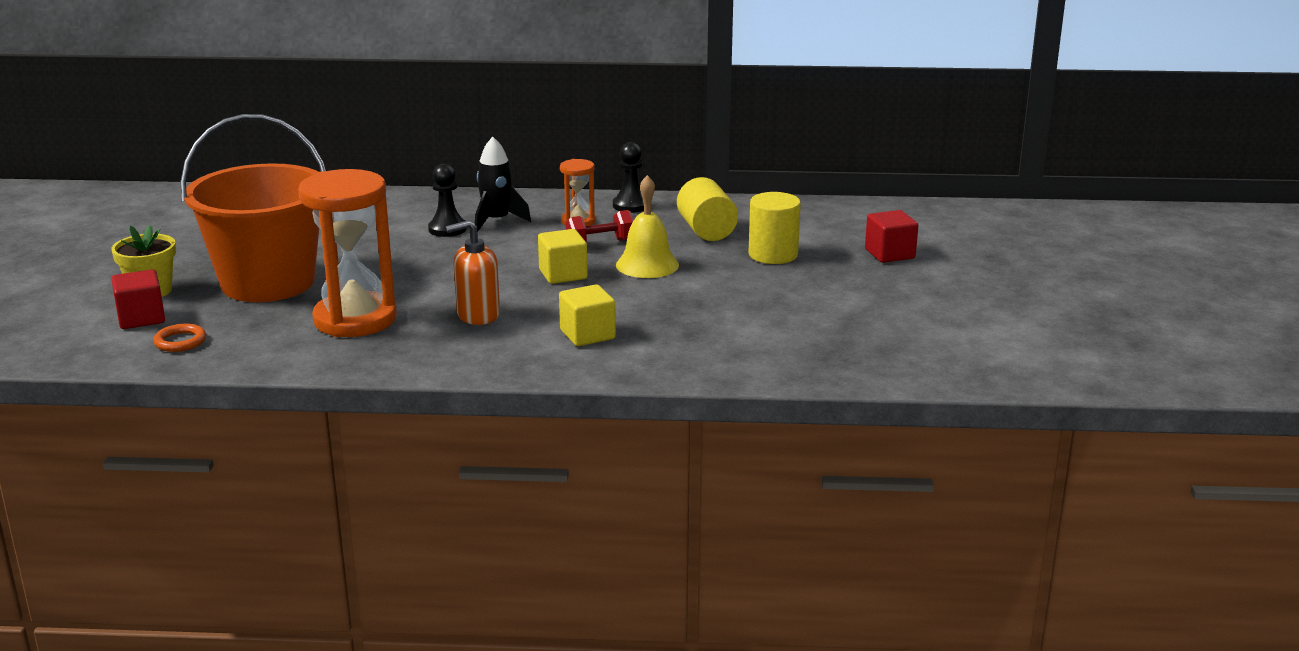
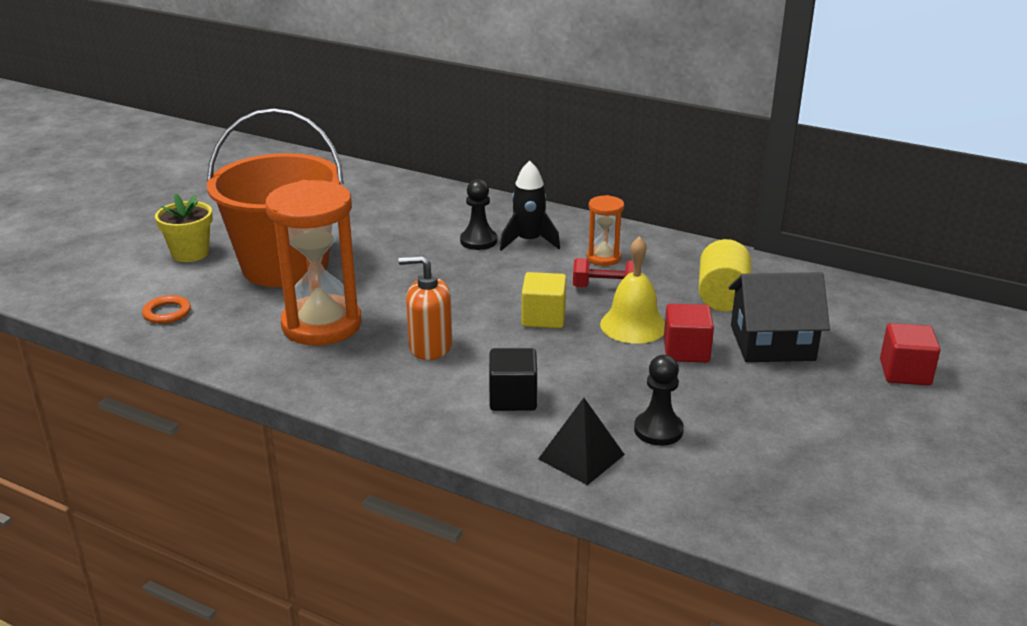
camera: 25 degrees right, 5 degrees up
(141, 318) = (159, 280): red cube -> red cube (686, 351)
(587, 335) = (513, 398): yellow cube -> black cube
(631, 205) = (667, 250): black pawn -> black pawn (658, 430)
(680, 360) = (581, 456): none -> black pyramid
(773, 254) = (772, 343): yellow cylinder -> black house

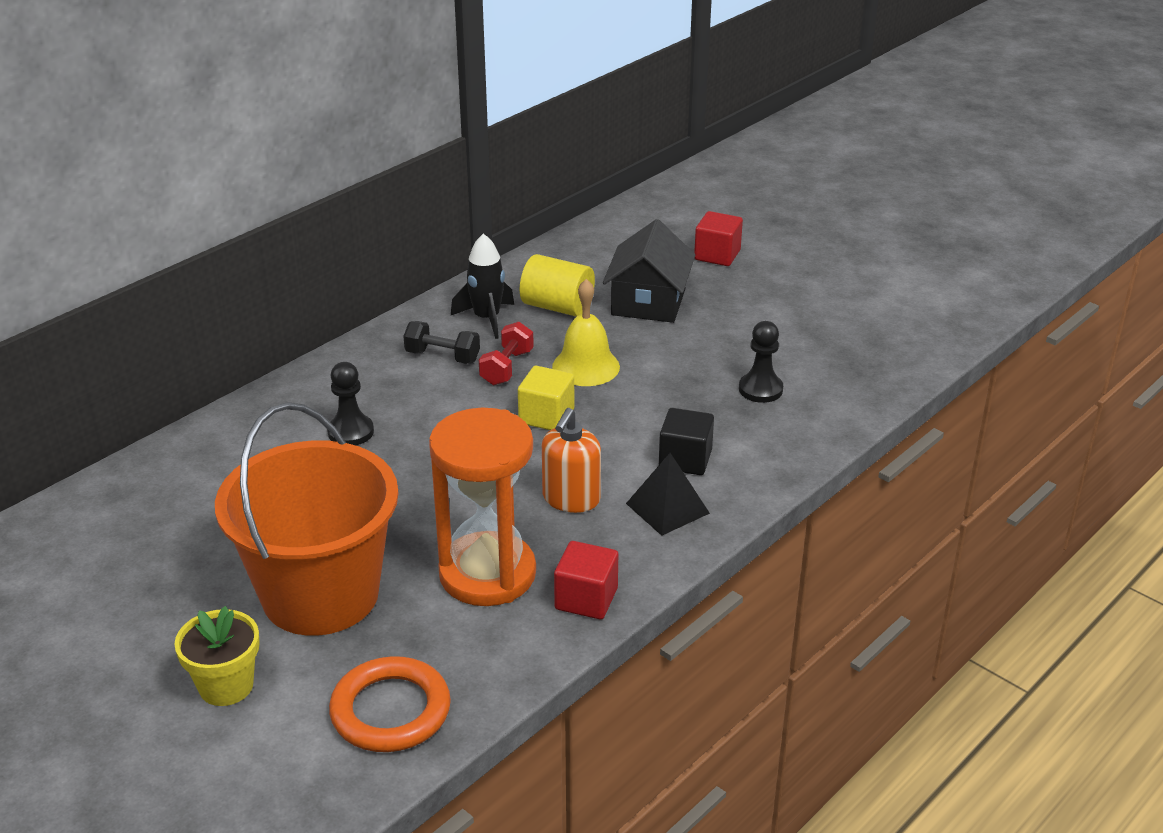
camera: 75 degrees left, 5 degrees up
(167, 313) = (390, 711): orange ring -> orange ring, size x1.86
(529, 241) = (374, 397): black rocket -> black rocket (487, 319)
(581, 456) = (787, 437): black pyramid -> black pyramid (667, 508)
(603, 258) = (442, 356): orange hourglass -> black dumbbell
(686, 351) = (643, 348): red cube -> red cube (586, 599)

